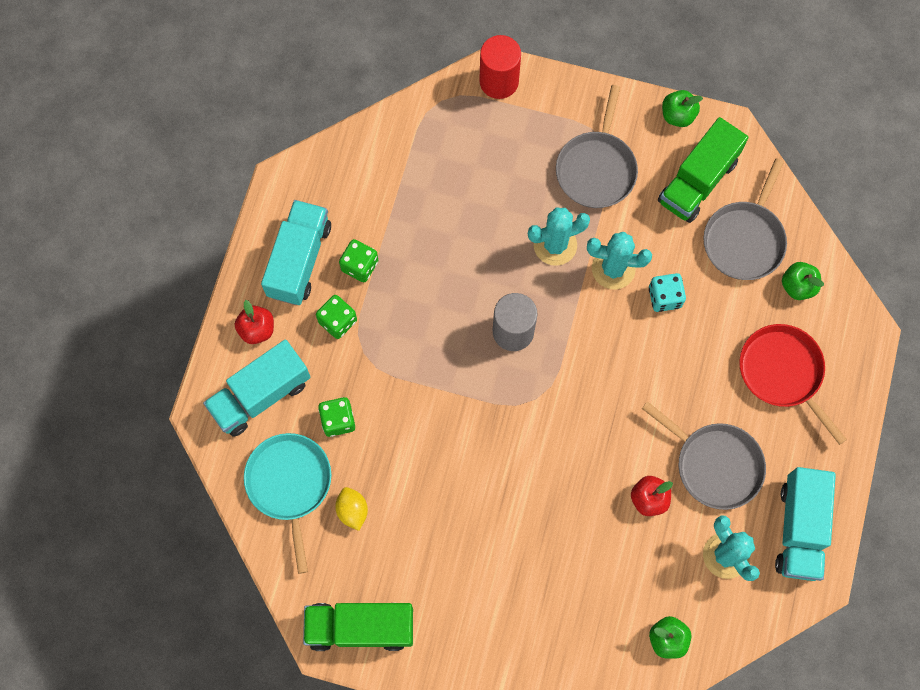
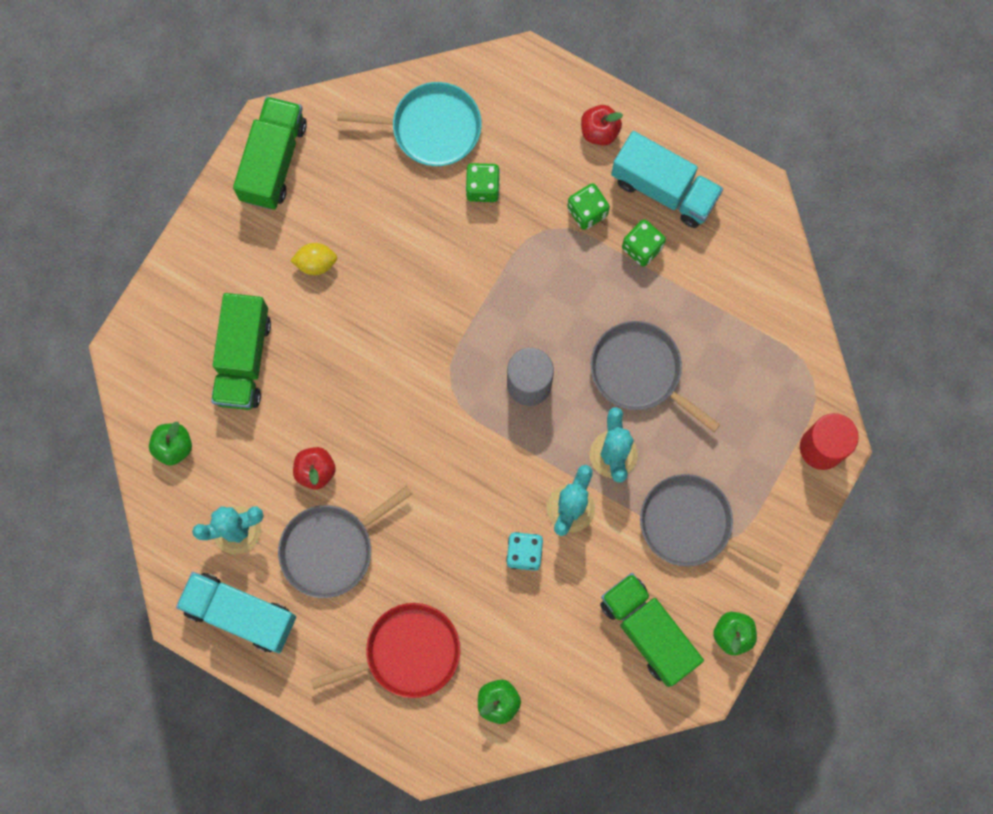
camera: 105 degrees right, 5 degrees up
(260, 395) = (529, 120): turquoise truck -> none
(352, 510) = (388, 180): yellow lemon -> yellow lemon (316, 263)
(564, 598) = (243, 359): none -> green truck
(744, 239) = (567, 661): grey pan -> grey pan (640, 372)

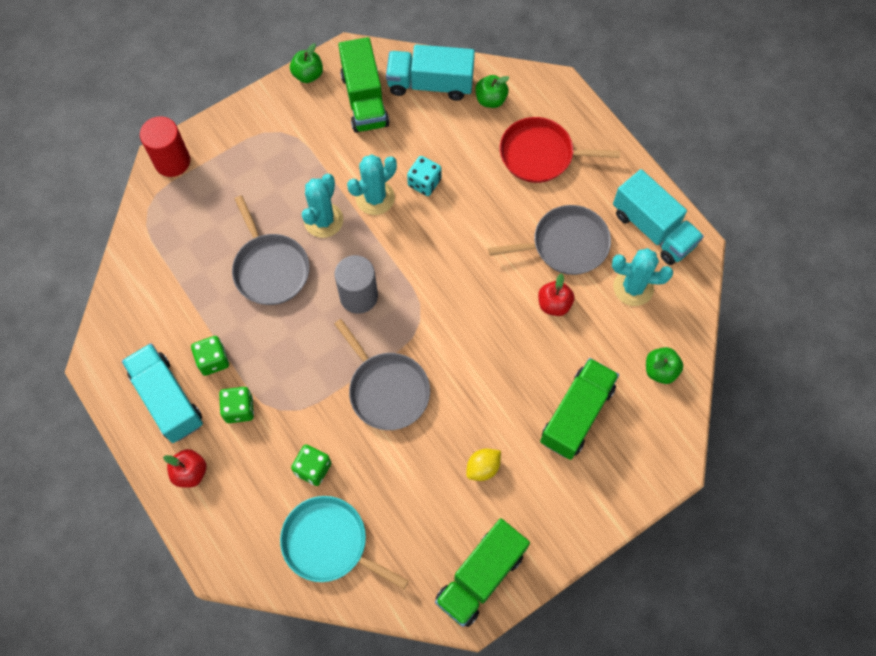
camera: 155 degrees left, 10 degrees down
(316, 263) = (483, 468): yellow lemon -> yellow lemon turned 60 degrees counterclockwise
(581, 690) = (430, 84): none -> turquoise truck
(690, 524) = (295, 151): grey pan -> grey pan (386, 390)

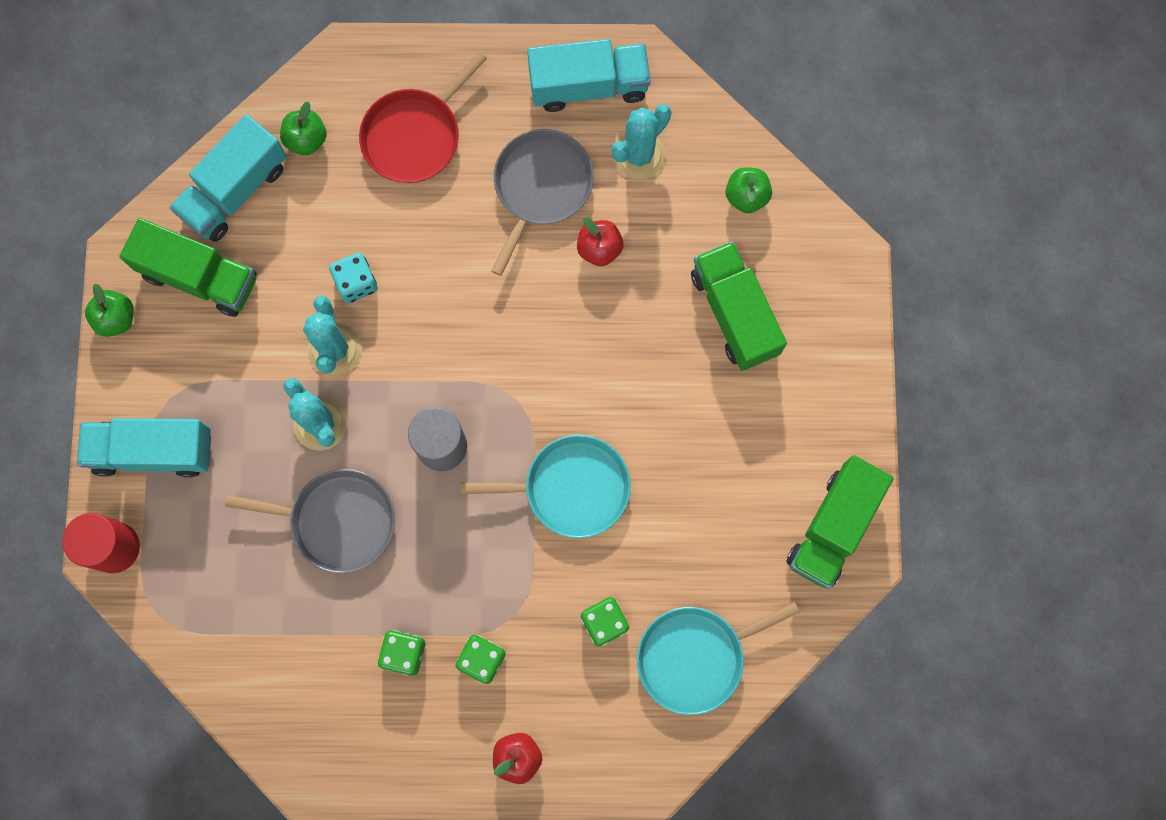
camera: 55 degrees left, 10 degrees up
(167, 399) = (415, 731): turquoise truck -> turquoise truck (153, 451)
(386, 390) = (571, 488): grey pan -> turquoise pan
(480, 577) = (833, 527): green truck -> green truck turned 45 degrees clockwise
(483, 468) = (724, 447): yellow lemon -> none

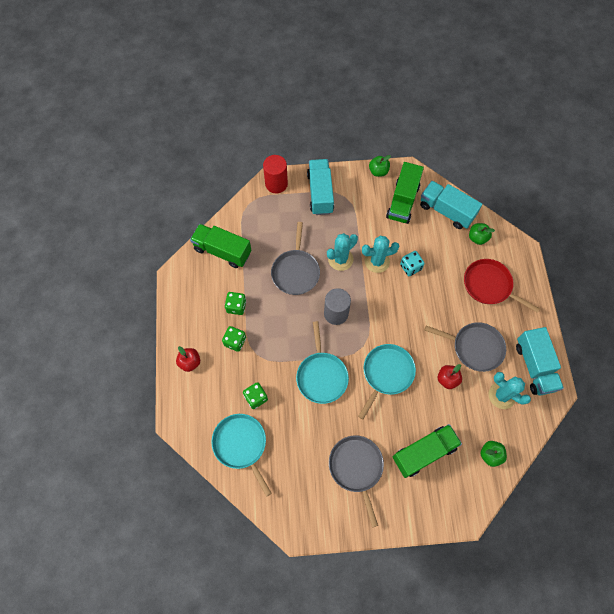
camera: 85 degrees right, 10 degrees down
(578, 361) = (386, 373): none -> turquoise pan
(753, 440) = (356, 468): none -> grey pan
(833, 527) = (314, 515): green truck -> green truck (222, 251)

